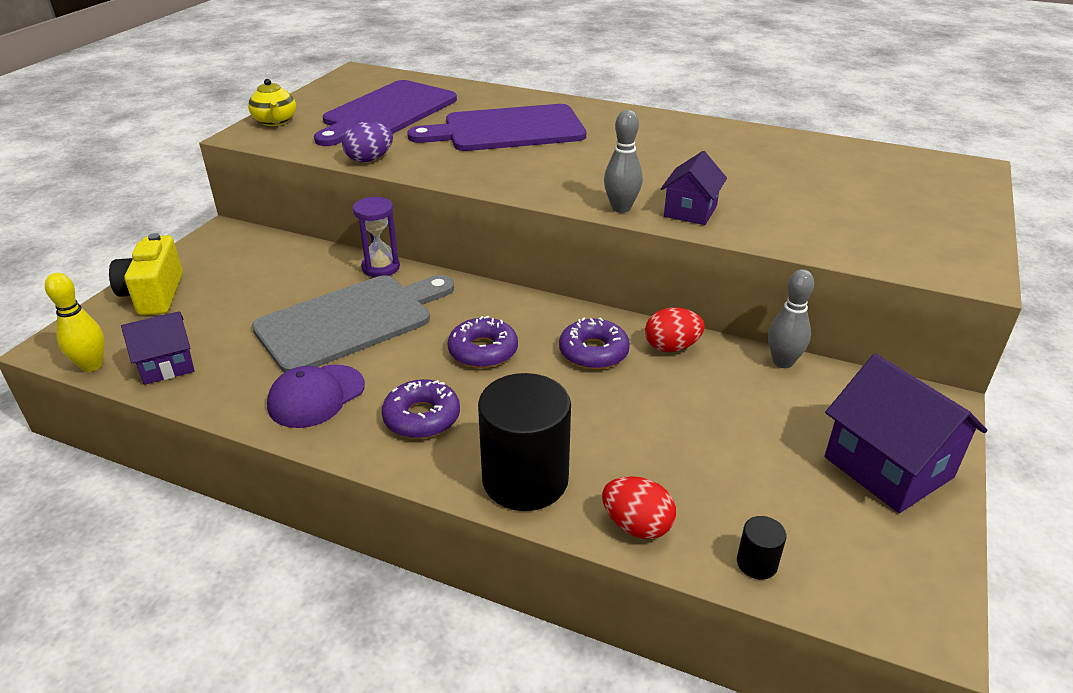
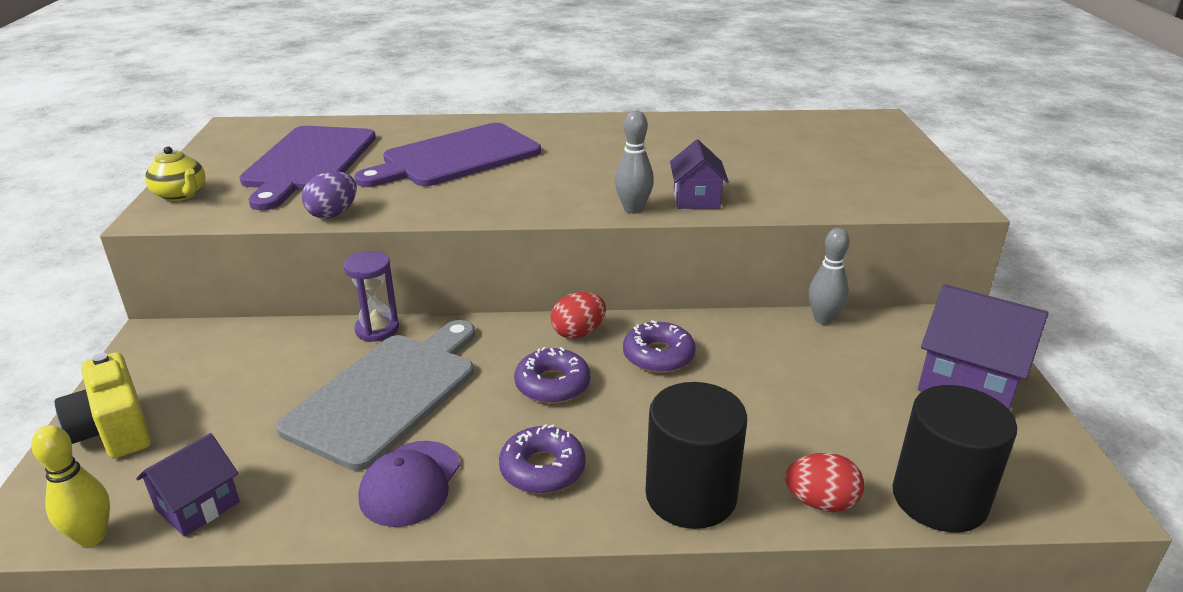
camera: 25 degrees left, 5 degrees down
(671, 347) = (723, 332): red egg -> red egg (578, 333)
(757, 563) = (939, 499): black cylinder -> black cylinder, size x2.37

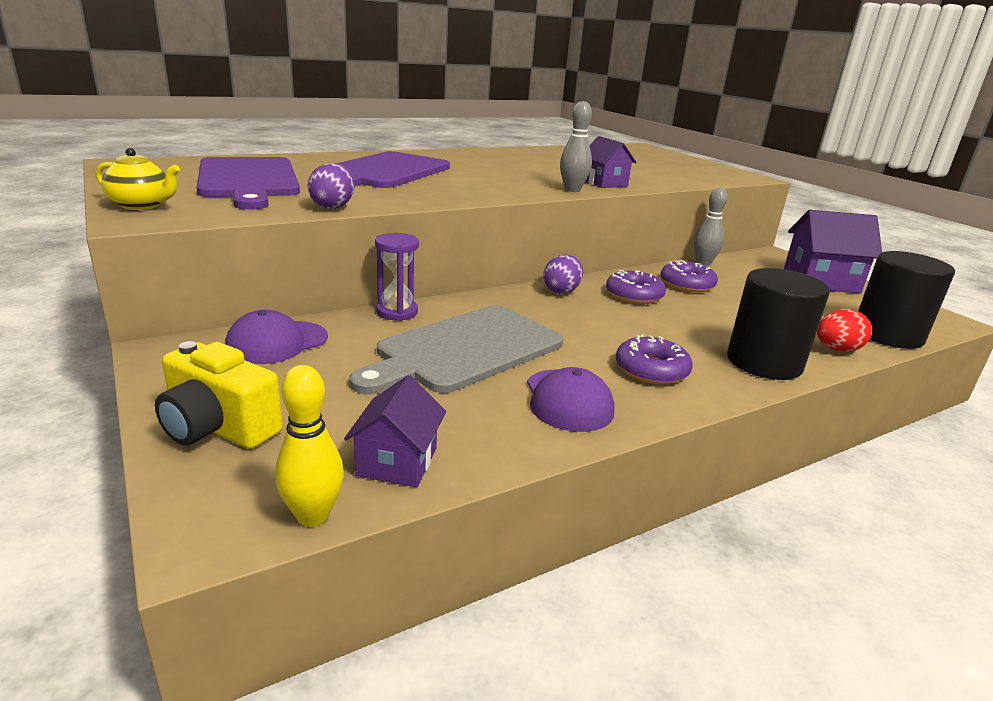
camera: 30 degrees left, 5 degrees down
(240, 346) = (277, 343): none -> purple cap
(387, 394) = (465, 350): grey cutting board -> grey cutting board turned 135 degrees counterclockwise
(552, 384) = (586, 322): purple donut -> purple donut (687, 284)
(578, 333) = (561, 291): red egg -> purple egg

